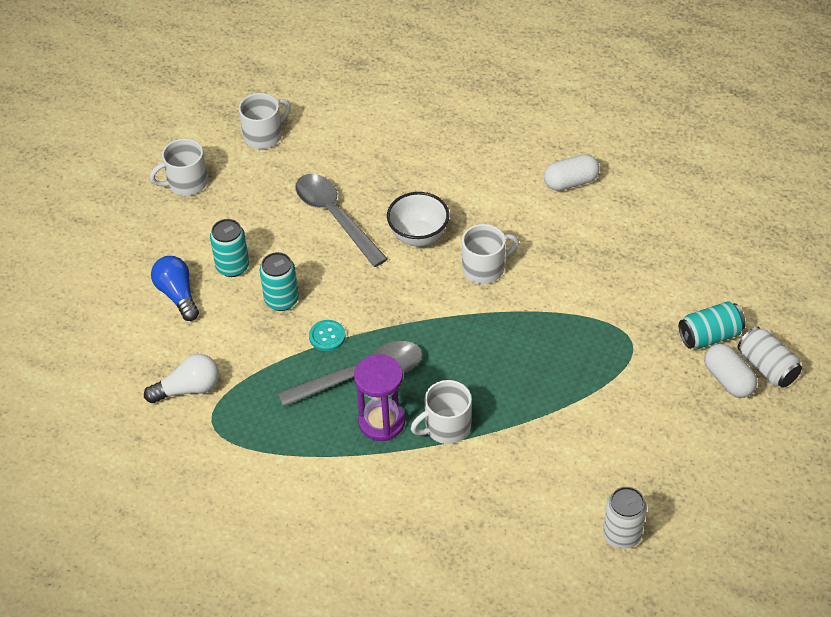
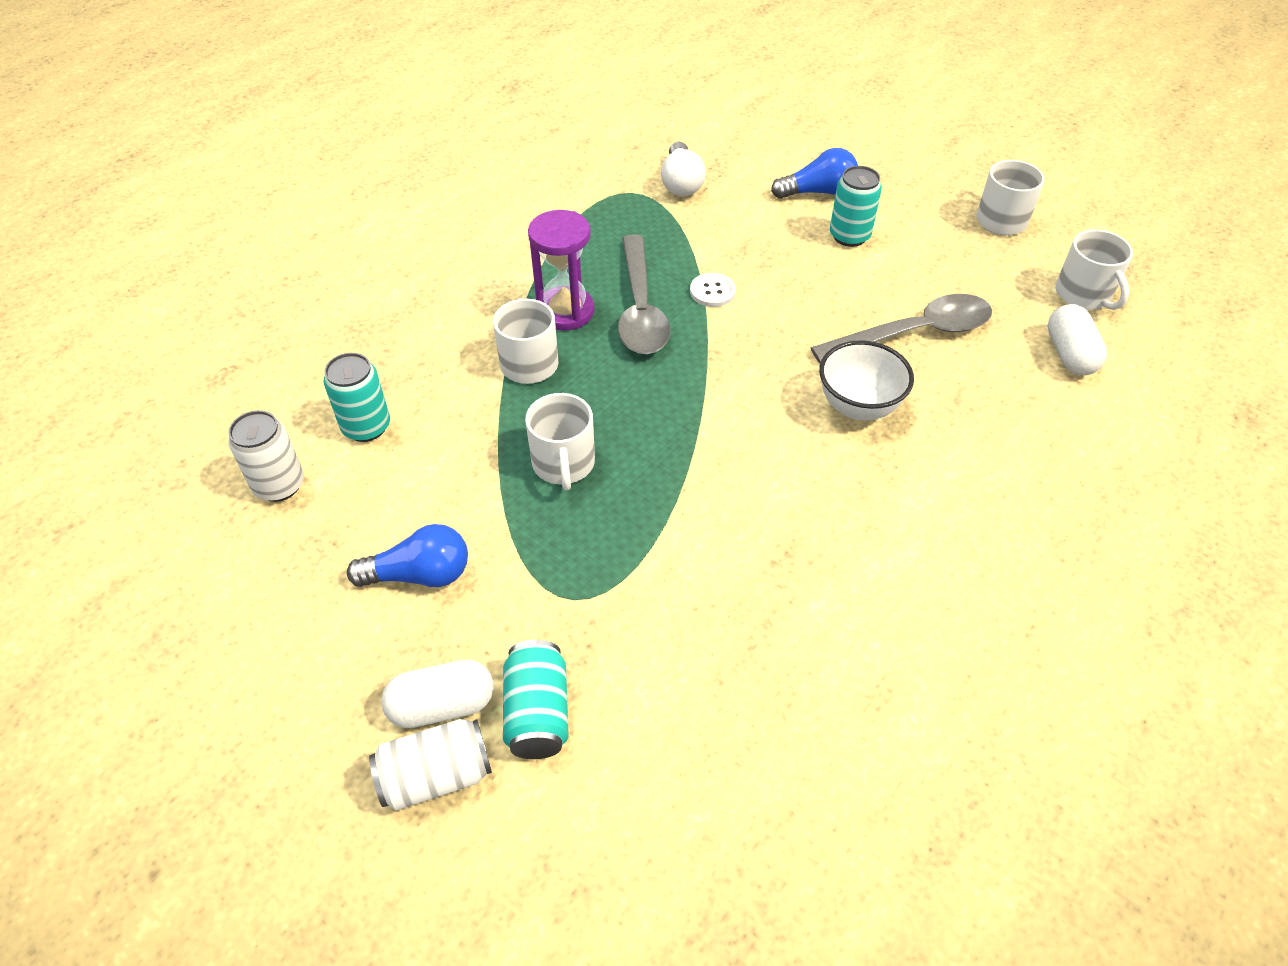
camera: 105 degrees right, 0 degrees up
(281, 300) = (783, 265): turquoise can -> turquoise can (366, 427)
(327, 336) = (712, 291): turquoise button -> white button
(485, 268) = (776, 463): white mug -> white mug (563, 464)
(570, 182) = (937, 623): white capsule -> white capsule (1069, 354)
(652, 423) = (420, 575): none -> blue light bulb

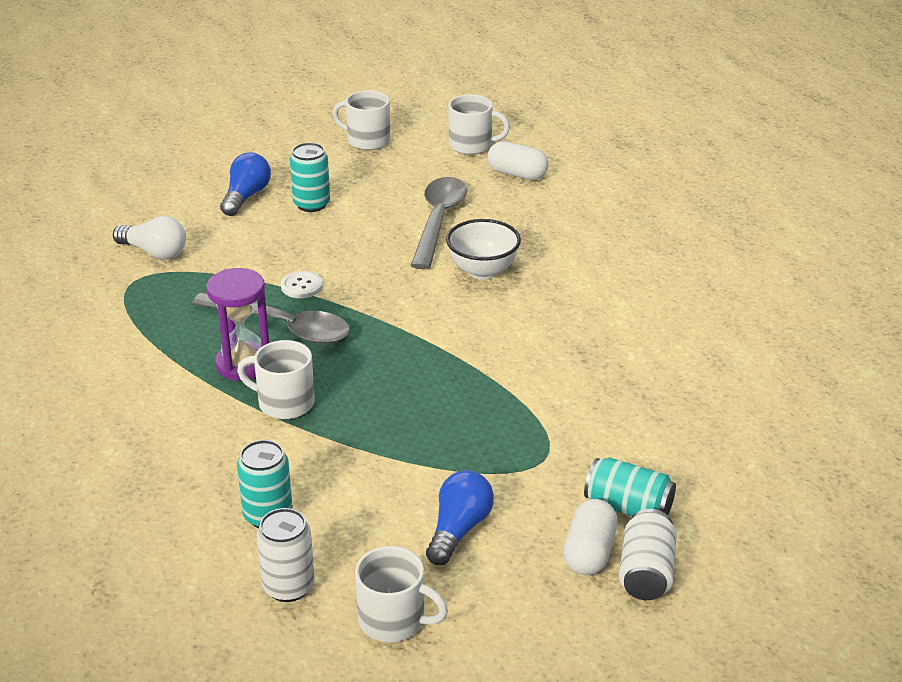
camera: 60 degrees left, 15 degrees down
(563, 464) = (412, 421): white mug -> white mug (394, 620)

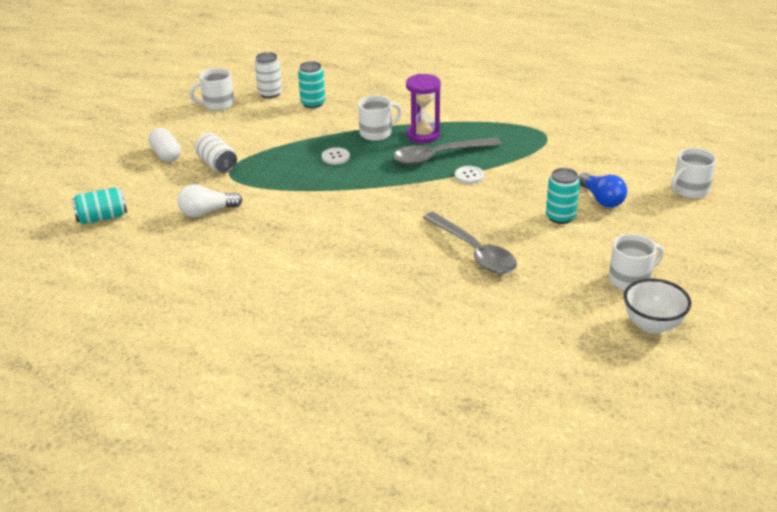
camera: 135 degrees right, 0 degrees up
(154, 252) = (569, 149): white light bulb -> white light bulb (207, 212)
(387, 399) = (335, 157): none -> white button
(459, 530) = (231, 135): blue light bulb -> none
(472, 145) = (563, 323): white mug -> white mug (689, 190)
(483, 271) = (395, 237): white bowl -> white bowl (652, 325)
(517, 174) = (491, 318): white capsule -> none
(628, 507) = (167, 176): turquoise can -> turquoise can (102, 218)
(646, 573) = (134, 160): white can -> white can (217, 164)

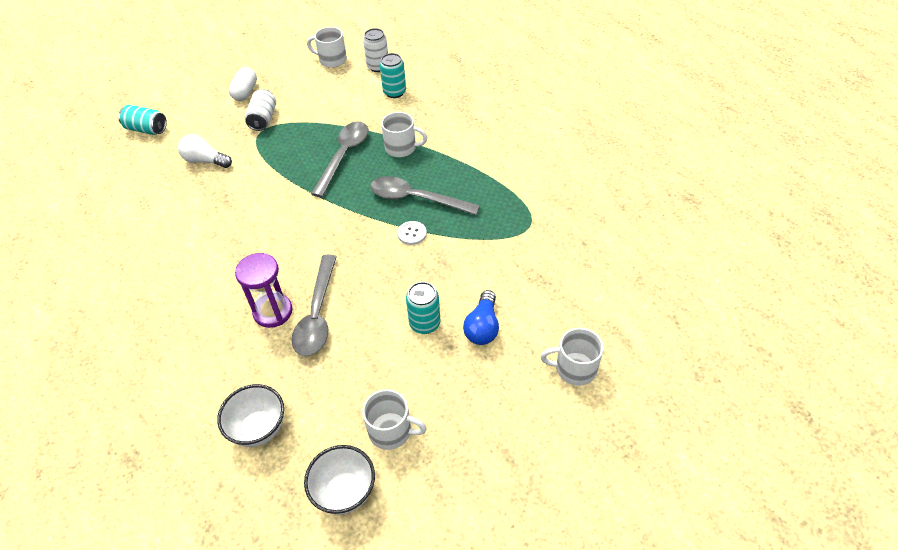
camera: 40 degrees right, 15 degrees up
(335, 157) = (344, 156): white button -> grey spoon
(423, 135) = (432, 169): purple hourglass -> purple hourglass (273, 312)
(539, 331) = (259, 429): none -> white bowl

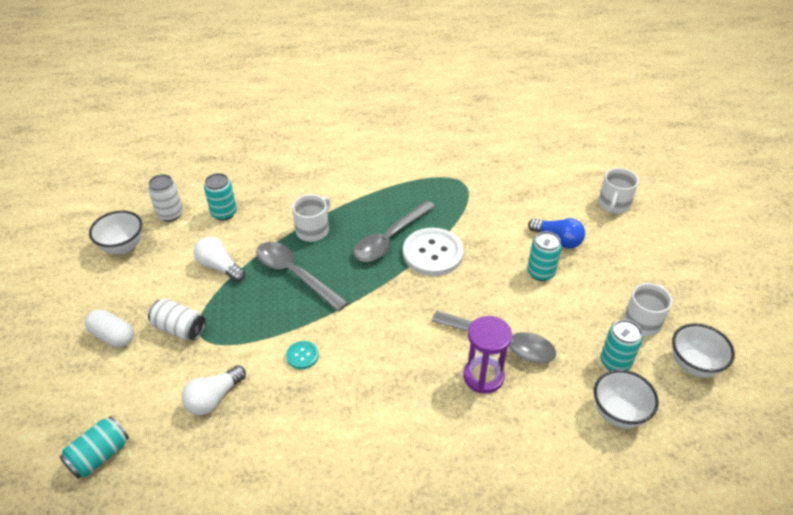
camera: 70 degrees left, 5 degrees down
(259, 191) = (302, 356): none -> turquoise button
(324, 414) = (615, 362): none -> turquoise can
(332, 60) = (123, 247): white mug -> white bowl
(333, 113) = (219, 267): none -> white light bulb
(412, 233) = (433, 253): white button -> white button, size x2.12

